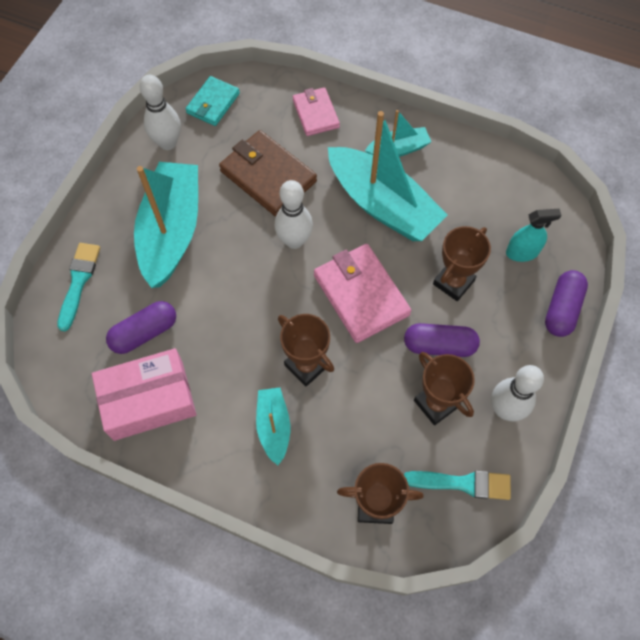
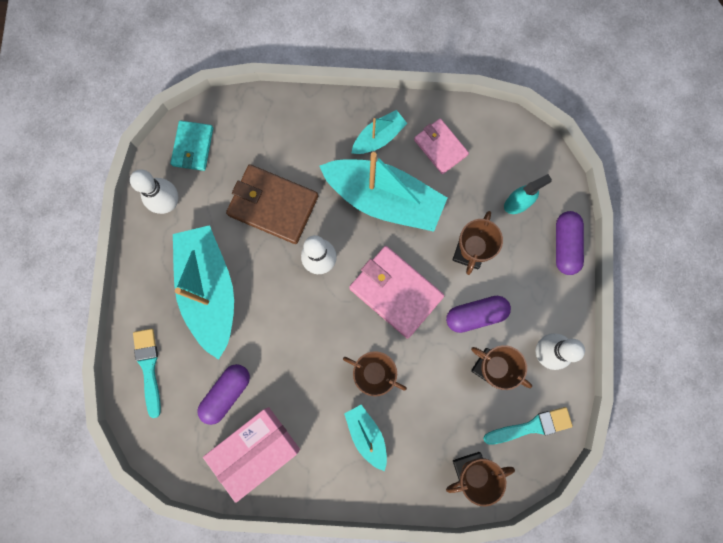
camera: 20 degrees left, 15 degrees up
(315, 113) = (291, 125): pink wallet -> pink wallet (440, 147)

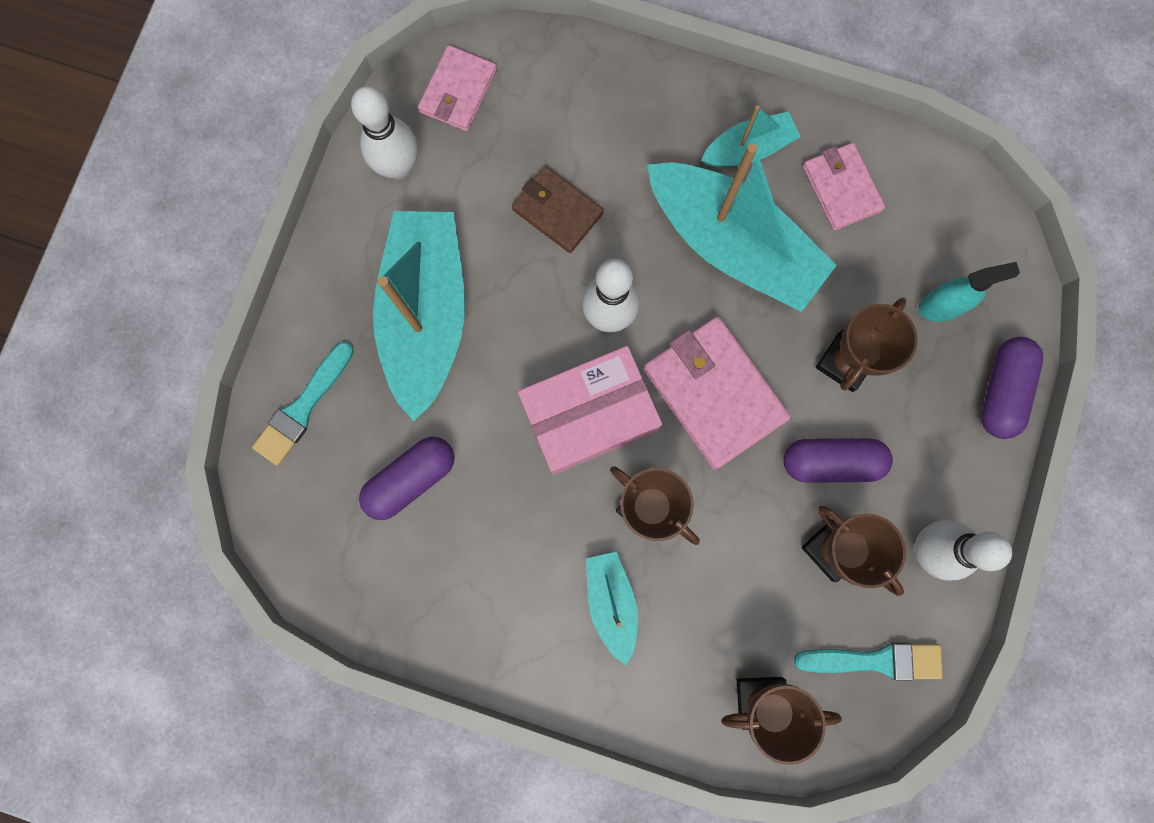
camera: 15 degrees right, 0 degrees up
(149, 367) = (303, 408): turquoise brush -> turquoise brush turned 150 degrees counterclockwise
(193, 147) = (458, 91): turquoise wallet -> pink wallet
(255, 450) = (432, 579): pink box -> pink box (589, 415)
(273, 205) = (557, 211): brown wallet -> brown wallet, size x0.62

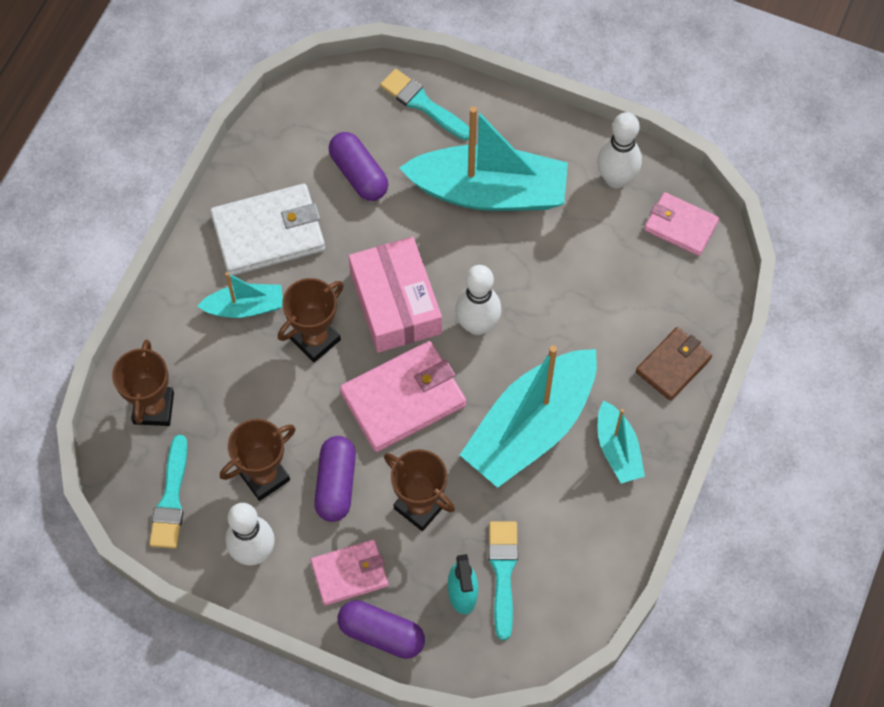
camera: 95 degrees right, 15 degrees down
(504, 586) = (268, 233): none -> white wallet
(557, 211) = (570, 293): brown wallet -> brown wallet (673, 365)
(841, 188) = (576, 522): pink wallet -> pink wallet (350, 573)
(911, 264) = (503, 573): none -> turquoise brush

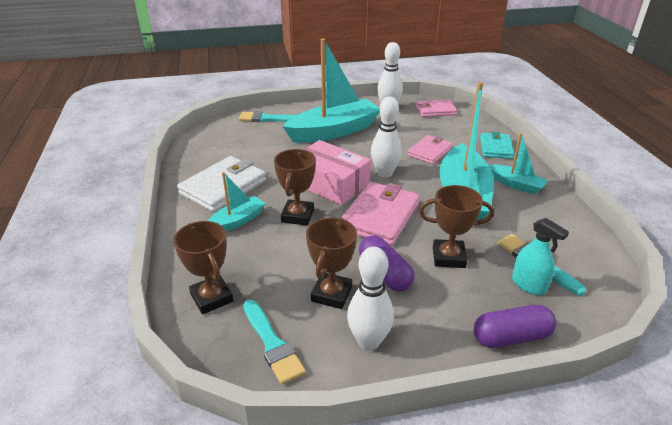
camera: 35 degrees left, 30 degrees down
(350, 573) = (449, 315): pink wallet -> pink wallet (429, 152)
(359, 174) = (257, 149): purple capsule -> none
(673, 365) = (495, 148): brown wallet -> turquoise wallet

